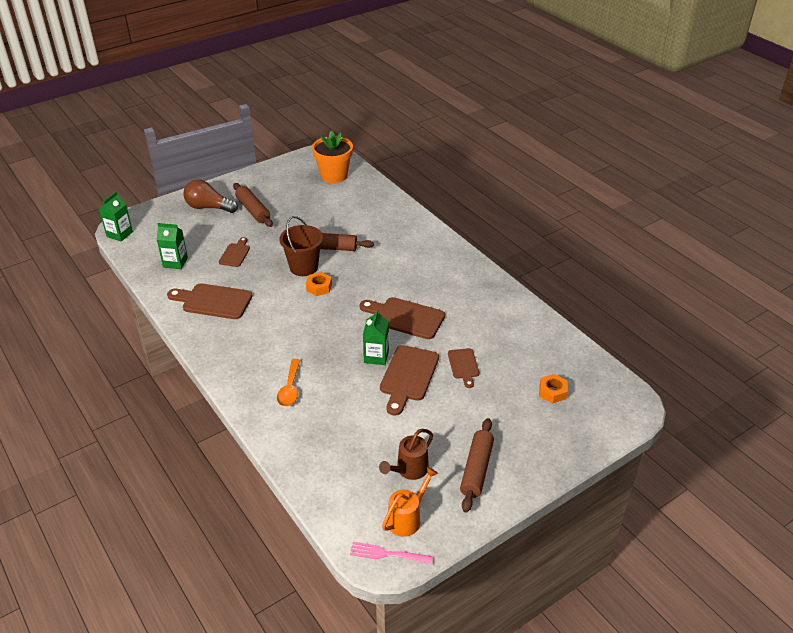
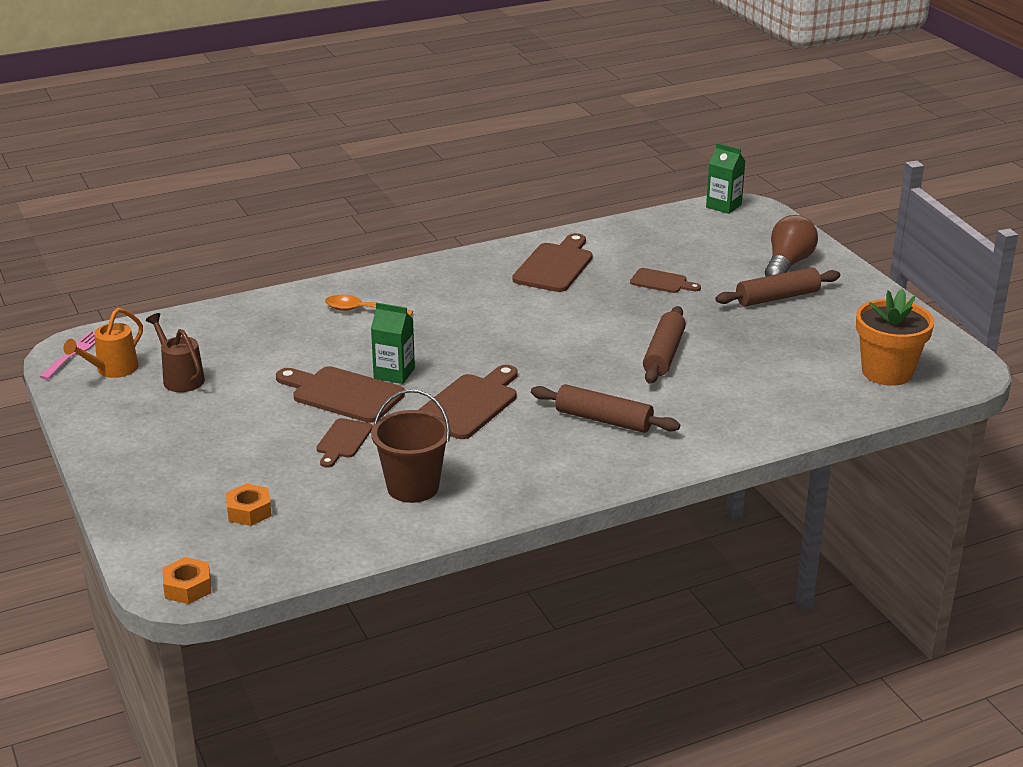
camera: 100 degrees right, 10 degrees down
(175, 262) = (649, 241): green carton -> none
(303, 267) = (616, 331): brown bucket -> brown bucket (413, 487)
(319, 287) = (564, 340): orange nut -> orange nut (188, 587)
(407, 518) = (112, 370): orange watering can -> orange watering can turned 75 degrees clockwise
(463, 365) = (343, 441): brown cutting board -> brown cutting board turned 75 degrees counterclockwise
(476, 469) = (150, 425): brown rolling pin -> brown rolling pin (604, 420)

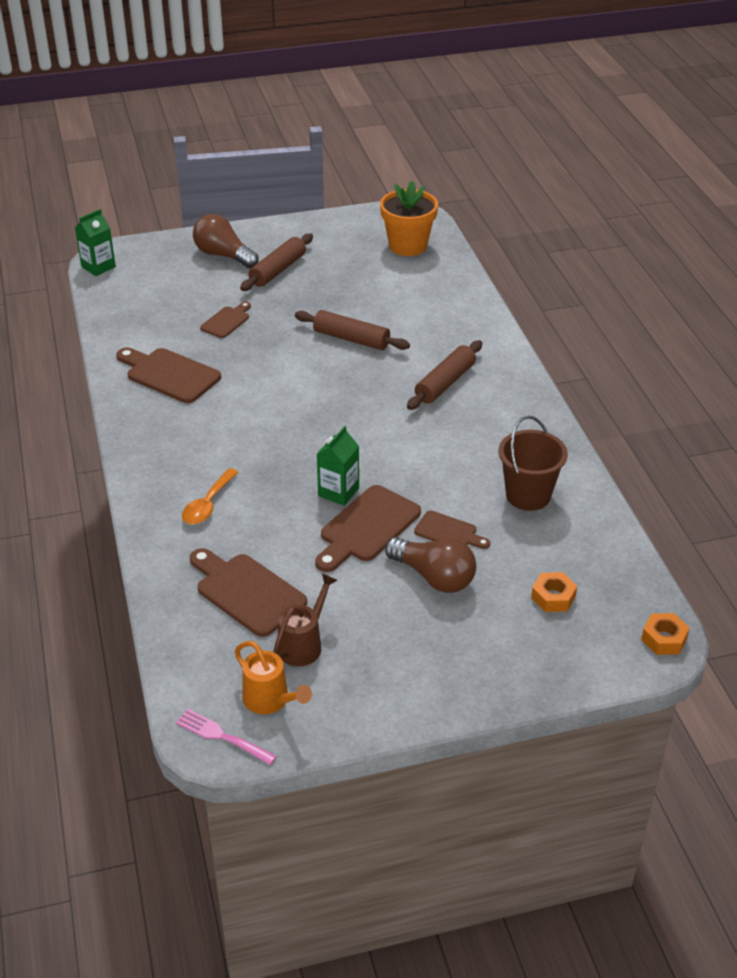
camera: 80 degrees left, 10 degrees up
(180, 378) = (304, 644): brown watering can -> brown watering can turned 150 degrees clockwise
(274, 437) = (434, 577): none -> brown light bulb
(469, 404) = (404, 451): brown cutting board -> brown cutting board (247, 592)
(777, 297) = (278, 270): brown rolling pin -> brown rolling pin turned 45 degrees clockwise

